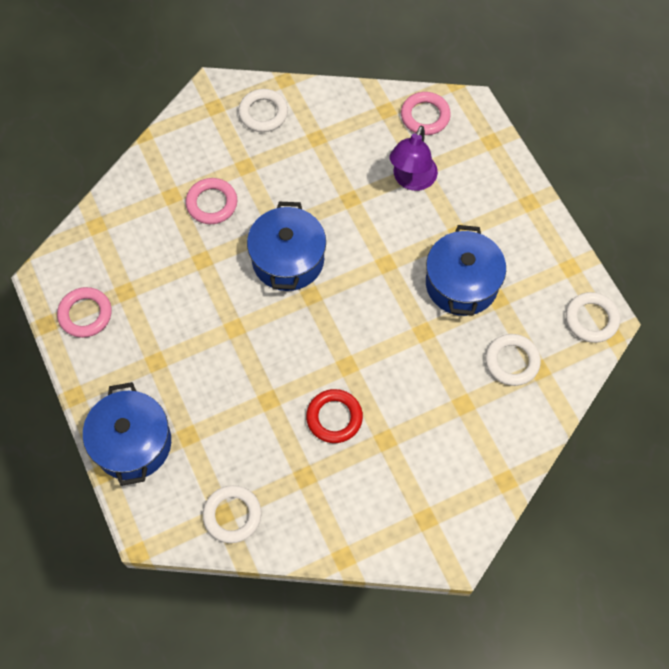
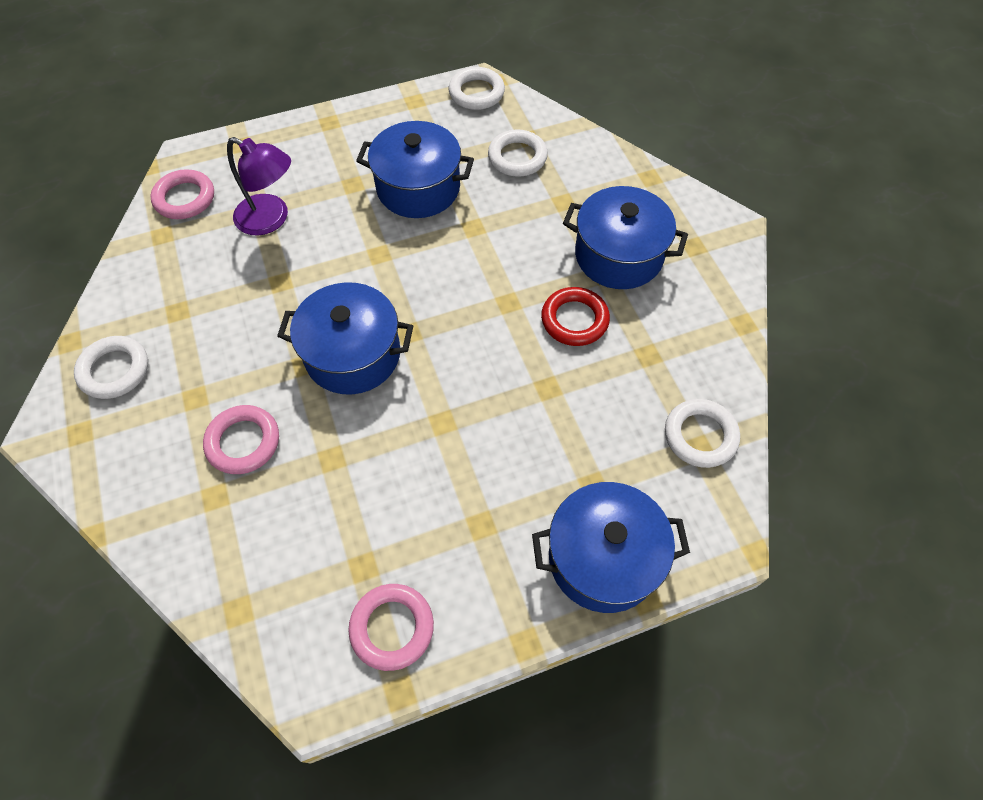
camera: 85 degrees left, 5 degrees down
(406, 452) = (618, 255): none -> blue pot

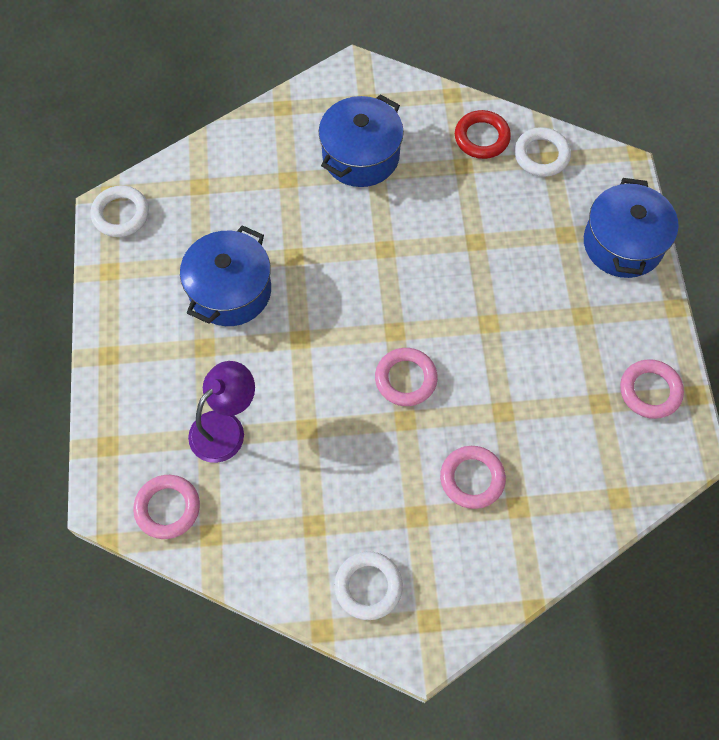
camera: 75 degrees left, 5 degrees up
(353, 354) = (405, 379): blue pot -> pink ring
(517, 157) = (221, 201): white ring -> none
(574, 320) = (417, 205): red ring -> red ring (481, 137)

